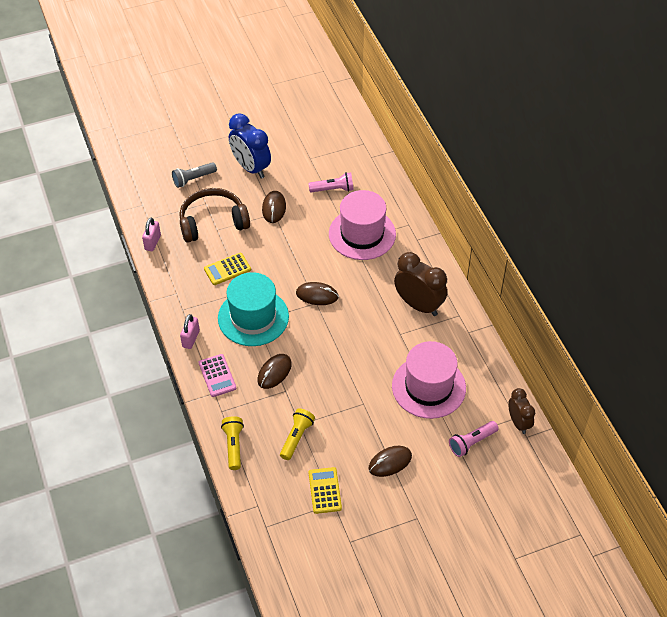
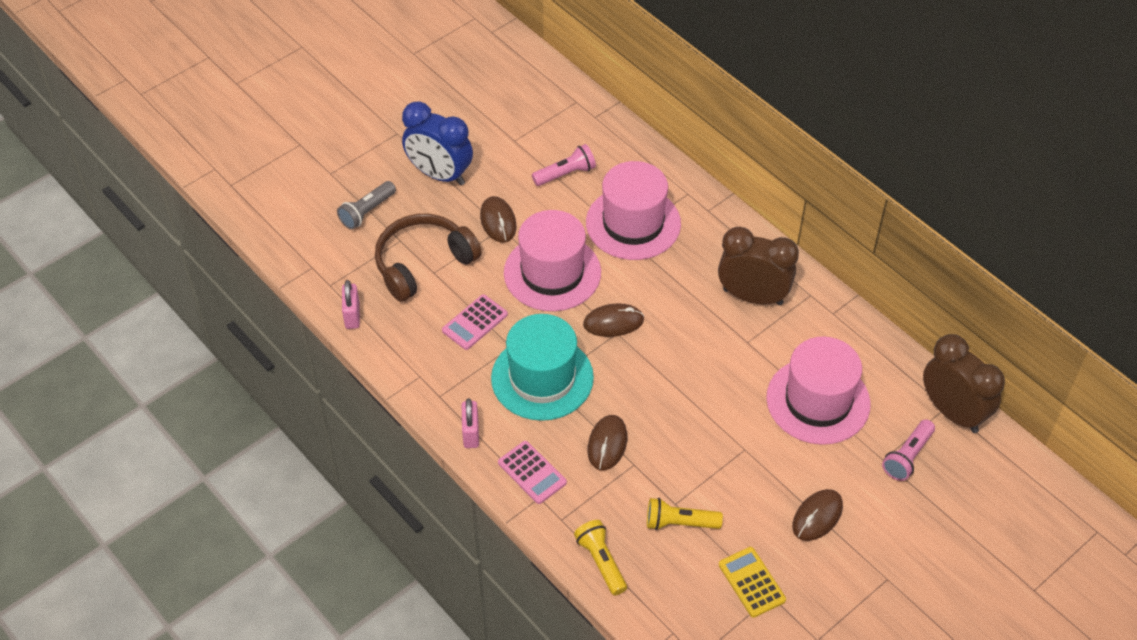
camera: 20 degrees left, 0 degrees up
(227, 269) = (475, 322): yellow calculator -> pink calculator
(293, 251) = (552, 273): none -> pink hat
(296, 437) = (679, 523): yellow flashlight -> yellow flashlight turned 90 degrees counterclockwise
(518, 423) = (952, 412): brown clock -> brown clock, size x1.64

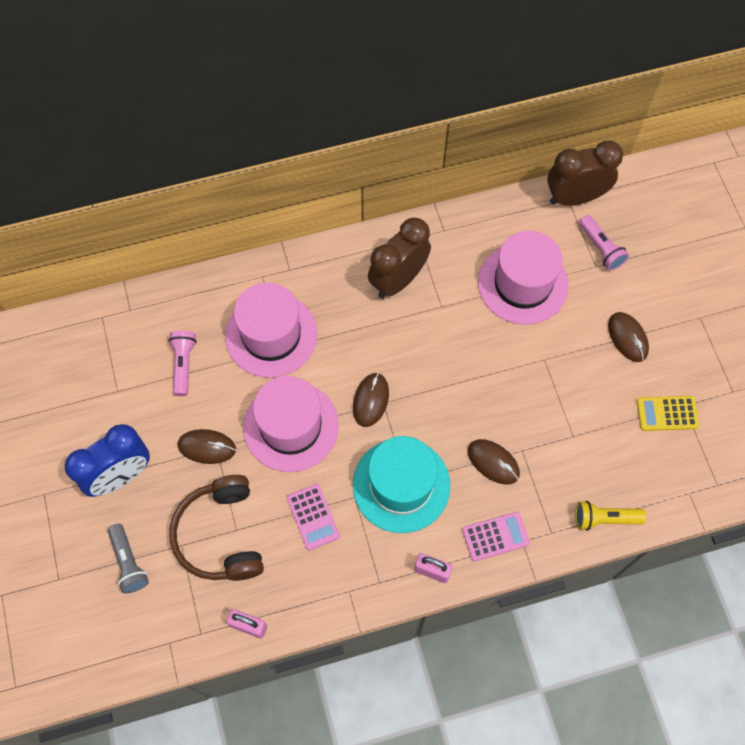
camera: 65 degrees left, 15 degrees up
(679, 523) = (593, 441): yellow flashlight -> none

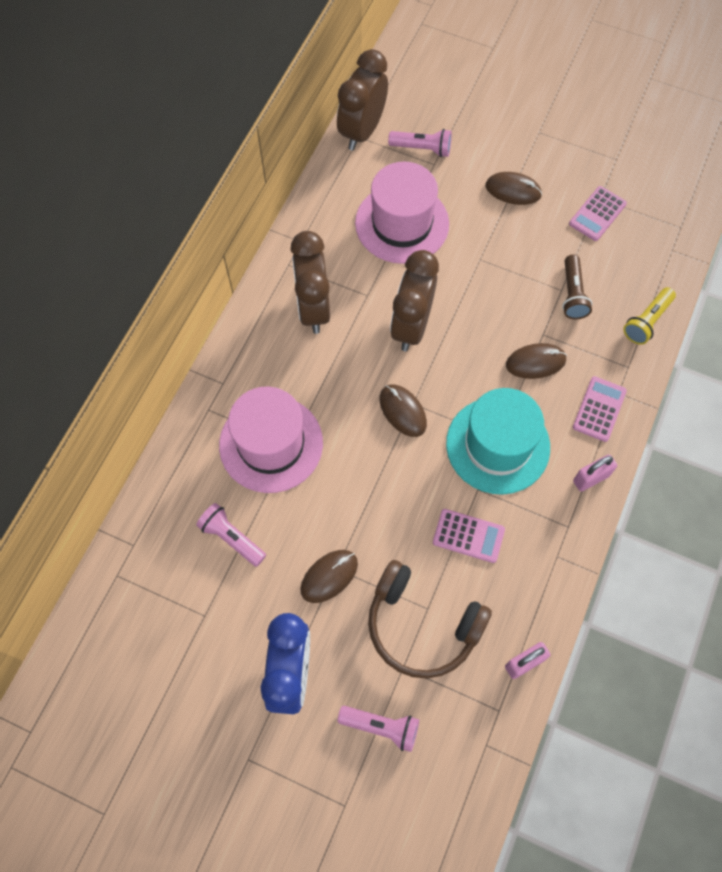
camera: 50 degrees left, 0 degrees up
(129, 562) = (381, 727): grey flashlight -> pink flashlight
(291, 426) = (370, 492): pink hat -> none
(444, 354) = (411, 326): none -> brown clock
(577, 447) = (572, 294): none -> brown flashlight
(667, 413) = (597, 214): yellow calculator -> pink calculator

